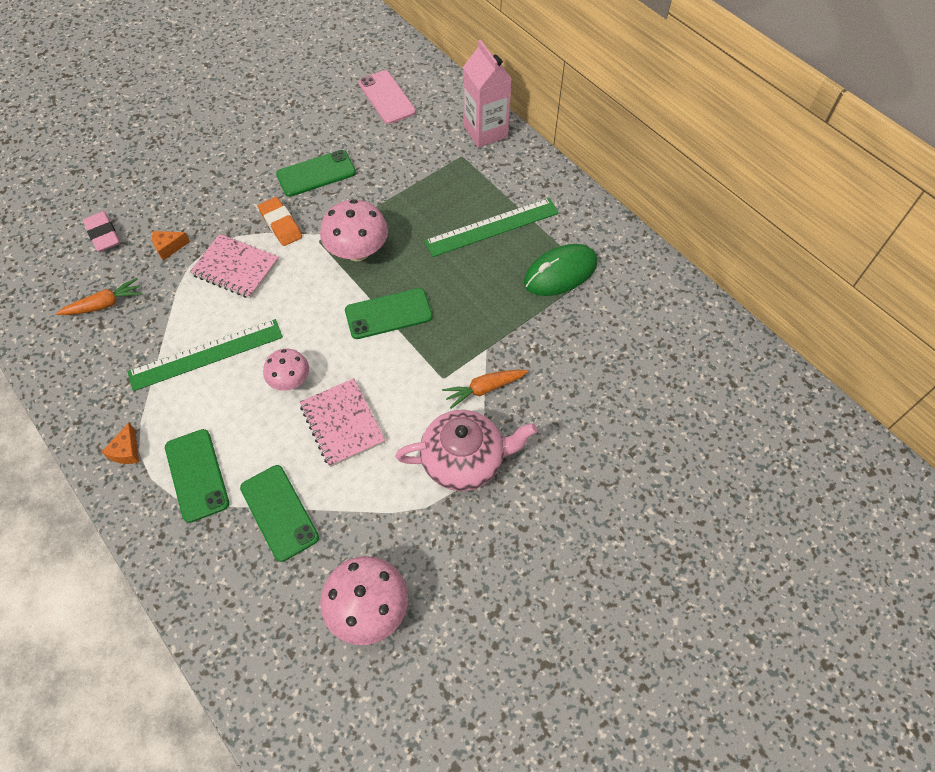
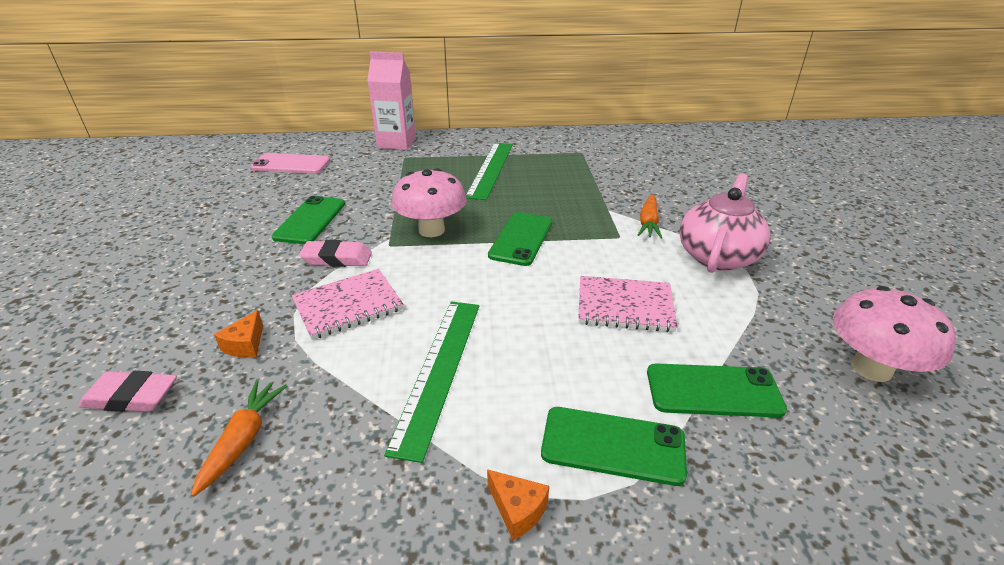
camera: 55 degrees left, 25 degrees down
(281, 224) = (337, 258): orange eraser -> pink eraser
(290, 380) = (540, 320): pink mushroom -> none
(560, 273) = (567, 161): green mouse -> none

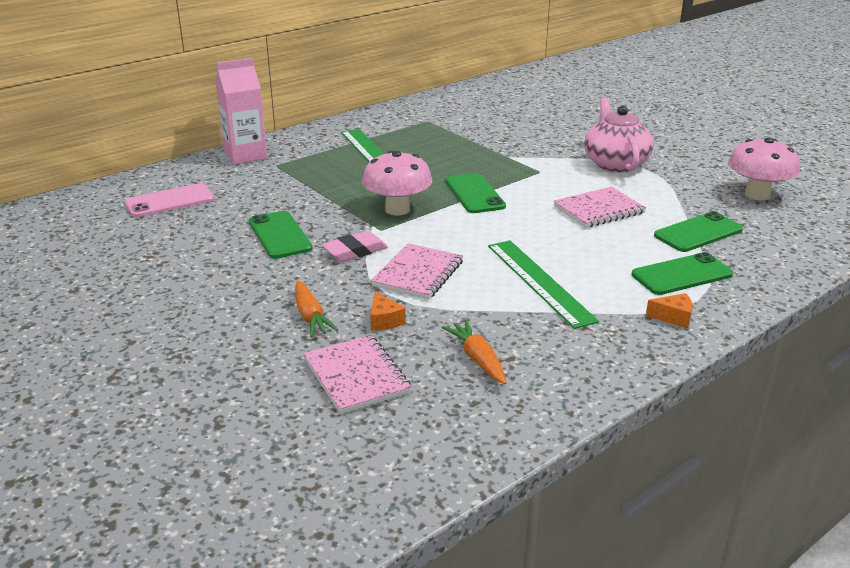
camera: 35 degrees left, 5 degrees down
(131, 397) = (356, 376): pink eraser -> pink notebook
(648, 223) = (546, 157): orange carrot -> orange carrot (310, 316)

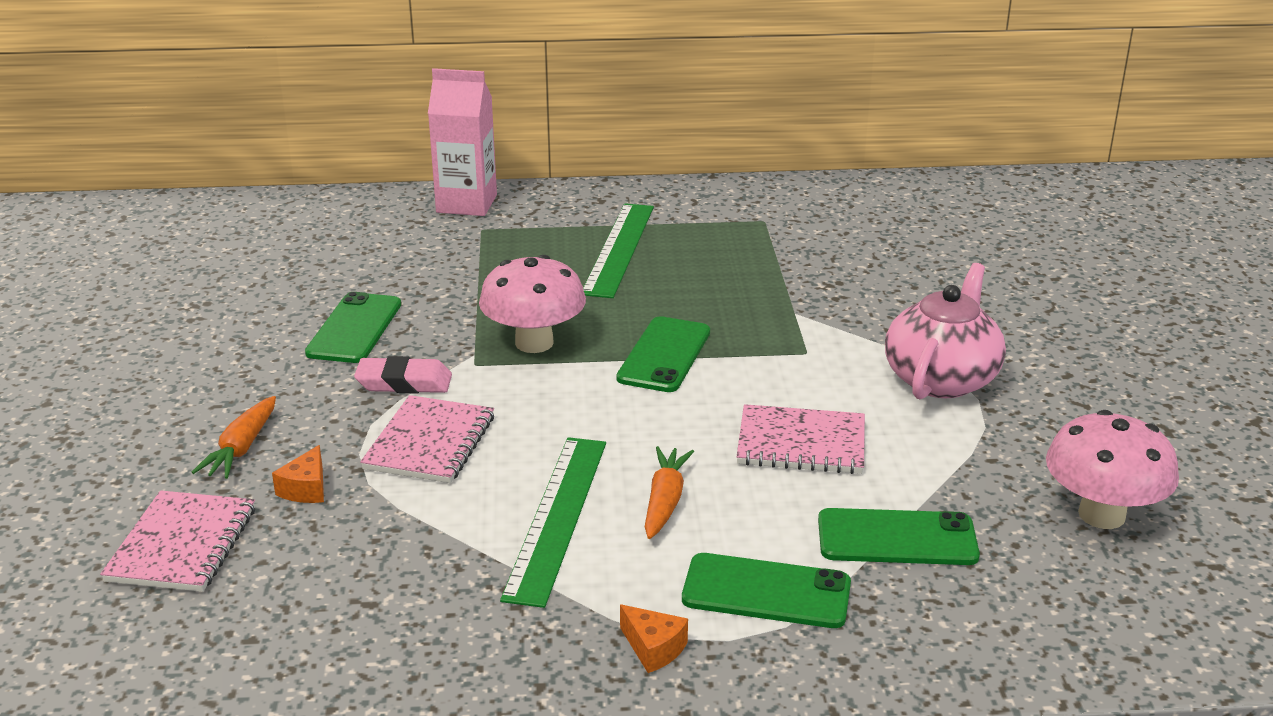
camera: 35 degrees right, 0 degrees up
(170, 201) = (305, 240): pink phone -> none
(418, 274) = (430, 443): pink notebook -> pink notebook turned 45 degrees counterclockwise
(478, 359) = (332, 586): orange carrot -> orange carrot (665, 501)

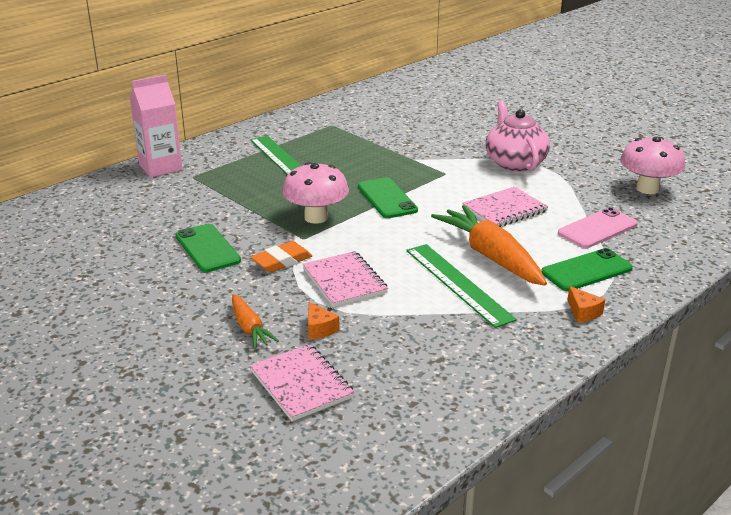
camera: 40 degrees left, 0 degrees up
(404, 382) = (282, 261): pink eraser -> orange eraser
(653, 648) = (583, 312): orange cheese -> orange cheese turned 60 degrees clockwise
(665, 501) = (491, 256): orange carrot -> orange carrot, size x1.90
(897, 538) = (597, 229): green phone -> pink phone

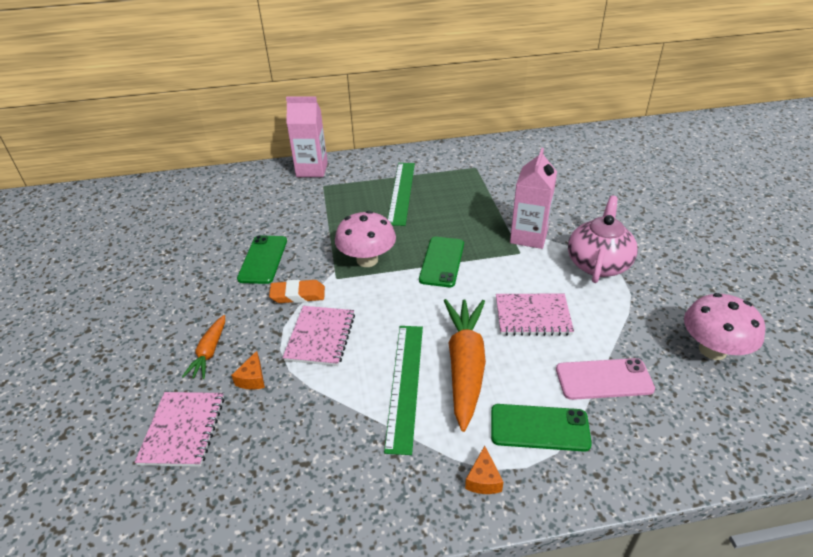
camera: 35 degrees right, 10 degrees up
(439, 161) = (529, 236): none -> pink carton

